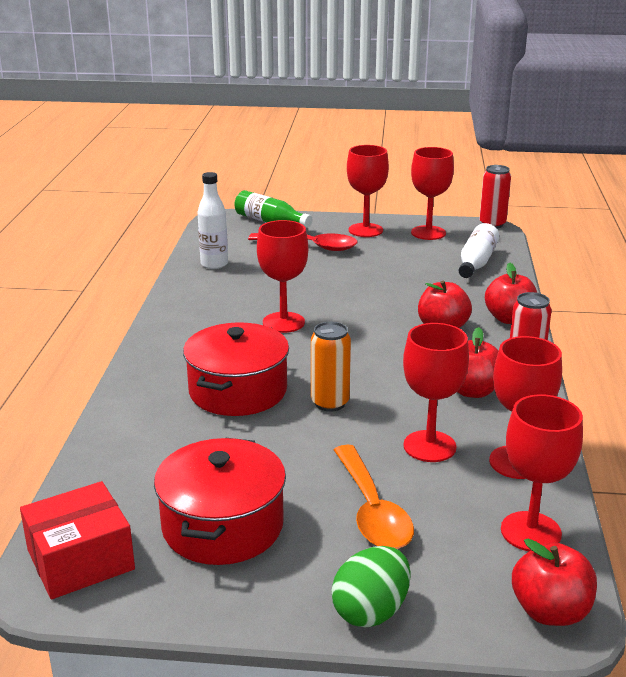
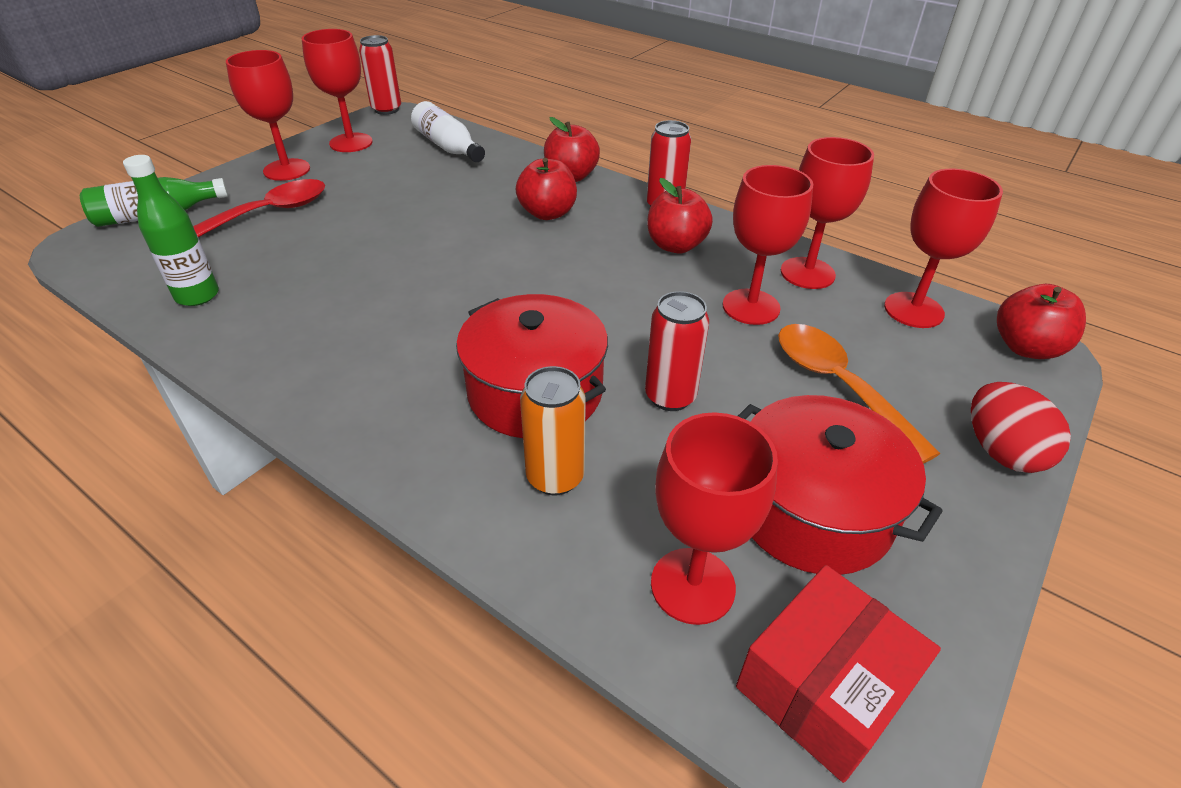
camera: 60 degrees left, 15 degrees up
(80, 559) = (823, 687): red box -> red box turned 45 degrees clockwise
(214, 264) = (197, 296): white bottle -> green bottle
(283, 322) = (418, 300): red goblet -> red goblet (692, 585)
(283, 440) = (670, 396): none -> red can
(330, 403) = (623, 335): orange can -> orange can (555, 477)
(371, 611) = (1001, 451): green egg -> red egg
(372, 510) = (838, 385): orange spoon -> orange spoon turned 135 degrees counterclockwise

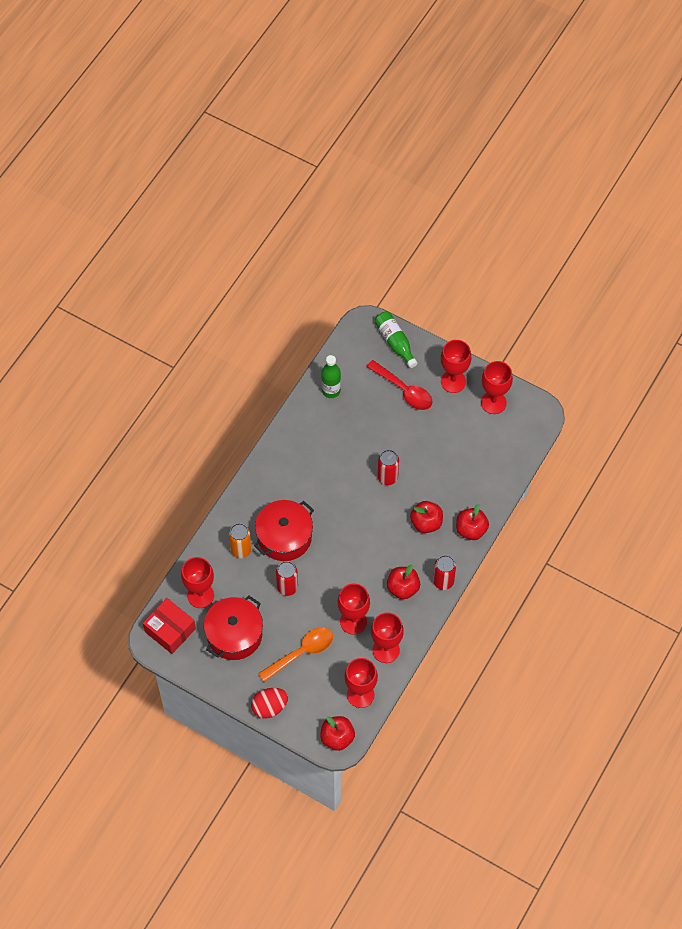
camera: 85 degrees right, 20 degrees up
(386, 109) = (546, 408): red can -> red can (387, 477)
(448, 147) = (498, 456): white bottle -> none

